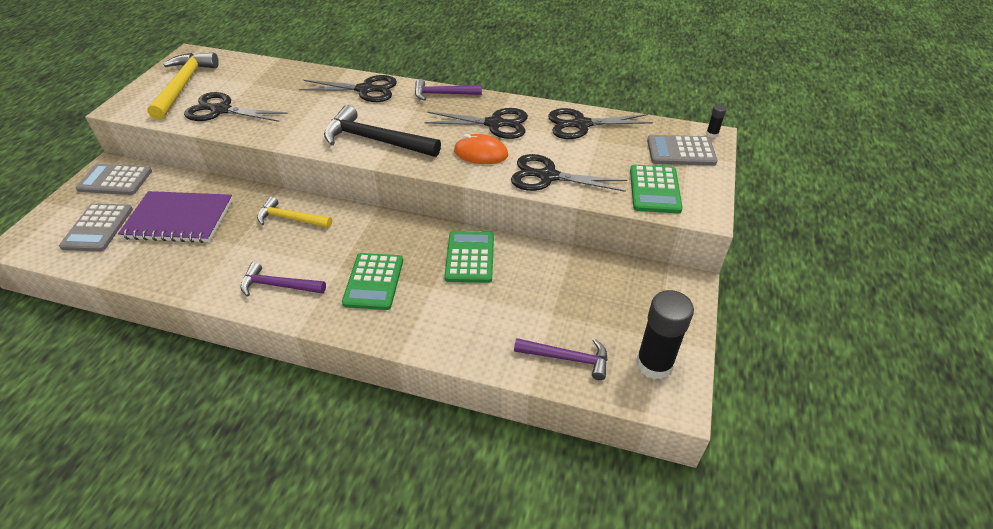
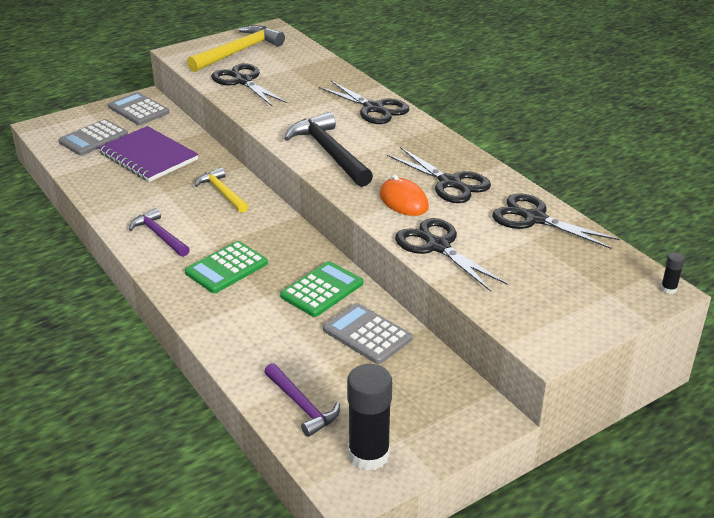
camera: 40 degrees right, 10 degrees down
(443, 94) = (437, 138): purple hammer -> none
(654, 189) = (525, 305): green calculator -> none
(681, 151) = (606, 287): grey calculator -> grey calculator (367, 334)

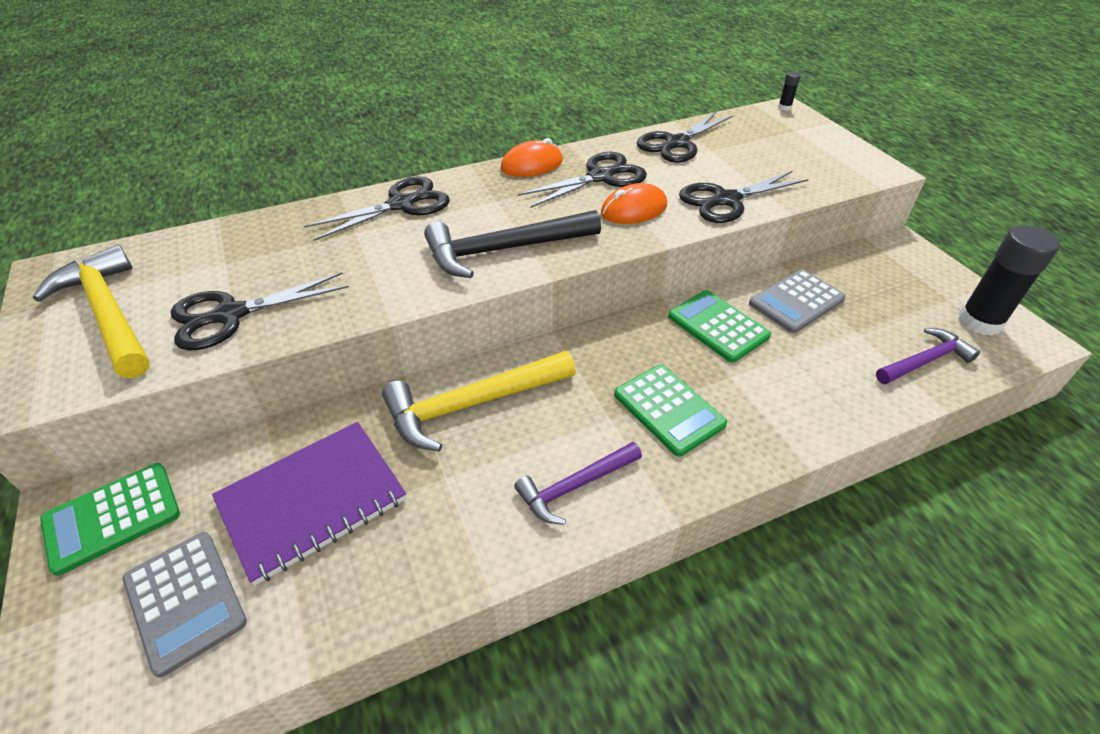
camera: 80 degrees left, 10 degrees up
(138, 110) = (112, 517): grey calculator -> green calculator
(222, 192) = (471, 404): yellow hammer -> yellow hammer, size x1.62
(455, 150) = (532, 165): none -> orange mouse

